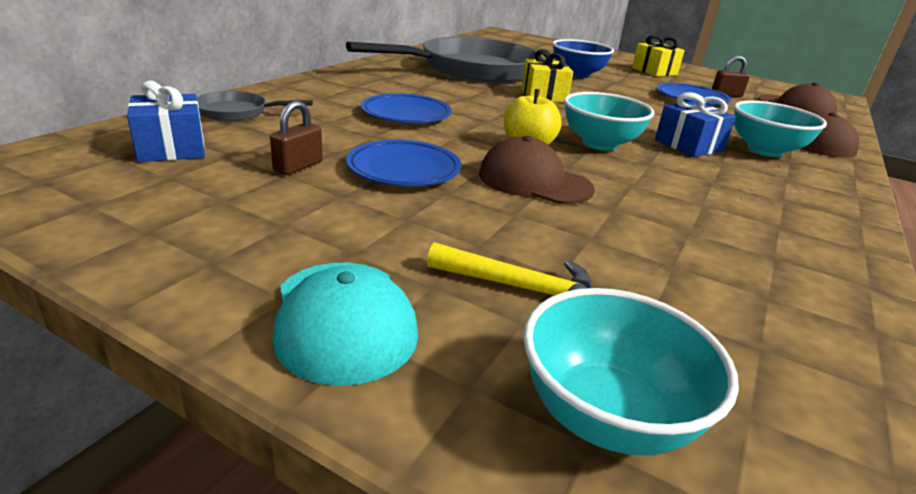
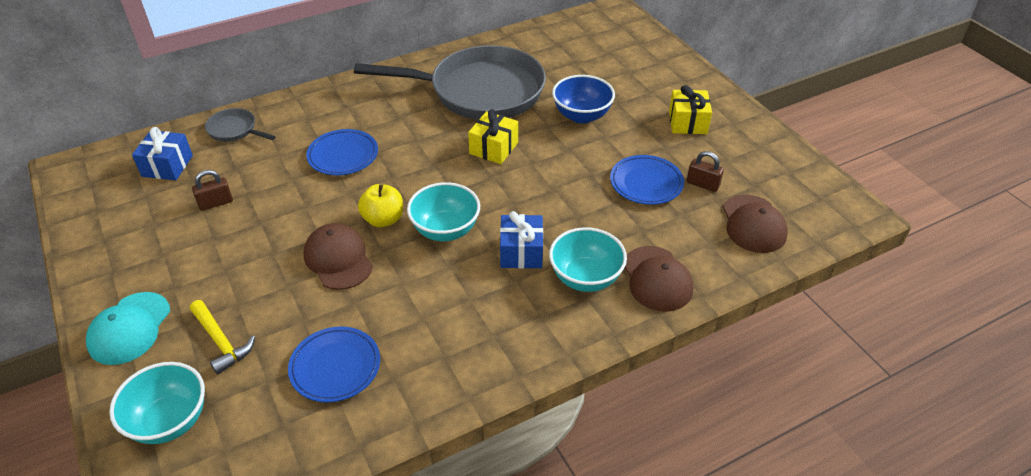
camera: 35 degrees right, 15 degrees up
(404, 169) = (271, 223): blue plate -> blue plate (335, 367)

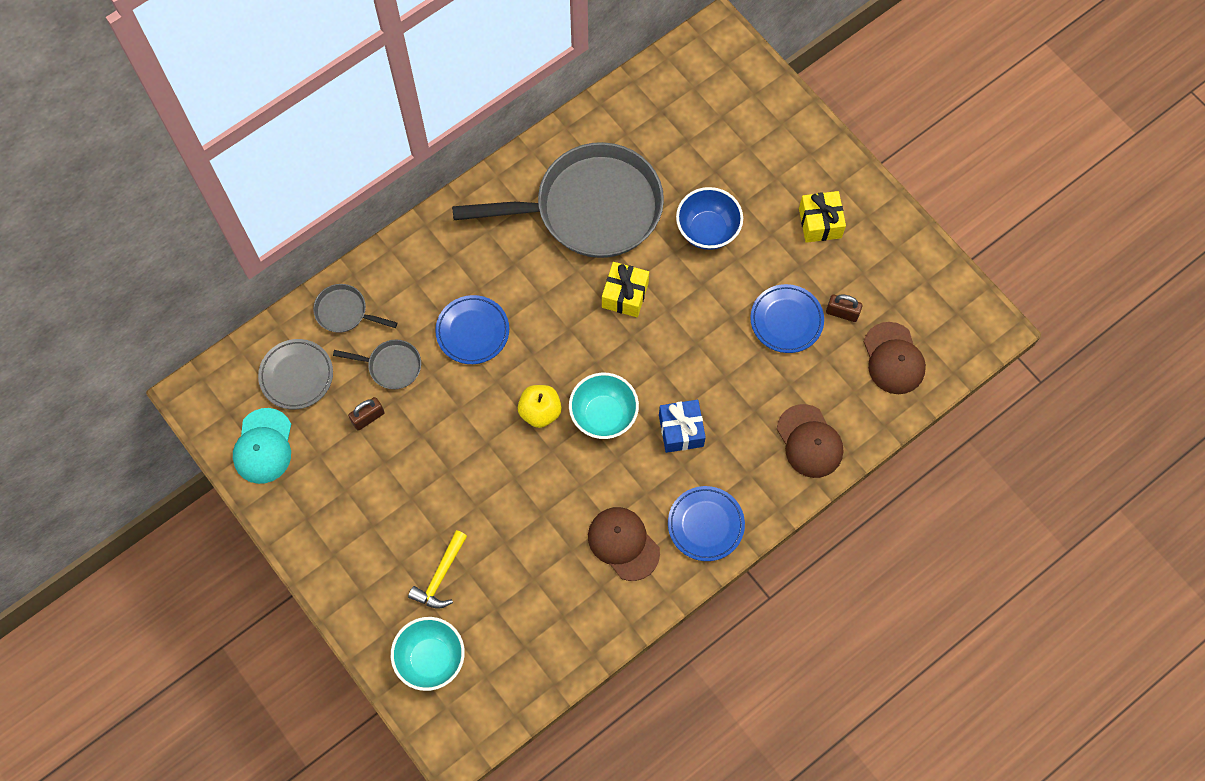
camera: 10 degrees left, 25 degrees up
(129, 328) = (354, 576): turquoise cap -> turquoise cap (263, 446)
(167, 166) = (296, 376): blue gift -> grey plate
(221, 341) = (440, 576): yellow hammer -> yellow hammer turned 75 degrees clockwise
(257, 170) = (391, 366): none -> grey pan
(335, 367) = (549, 584): blue plate -> blue plate (705, 524)
(338, 259) = (512, 467): brown cap -> brown cap (623, 543)
(585, 278) = (745, 451): turquoise bowl -> none

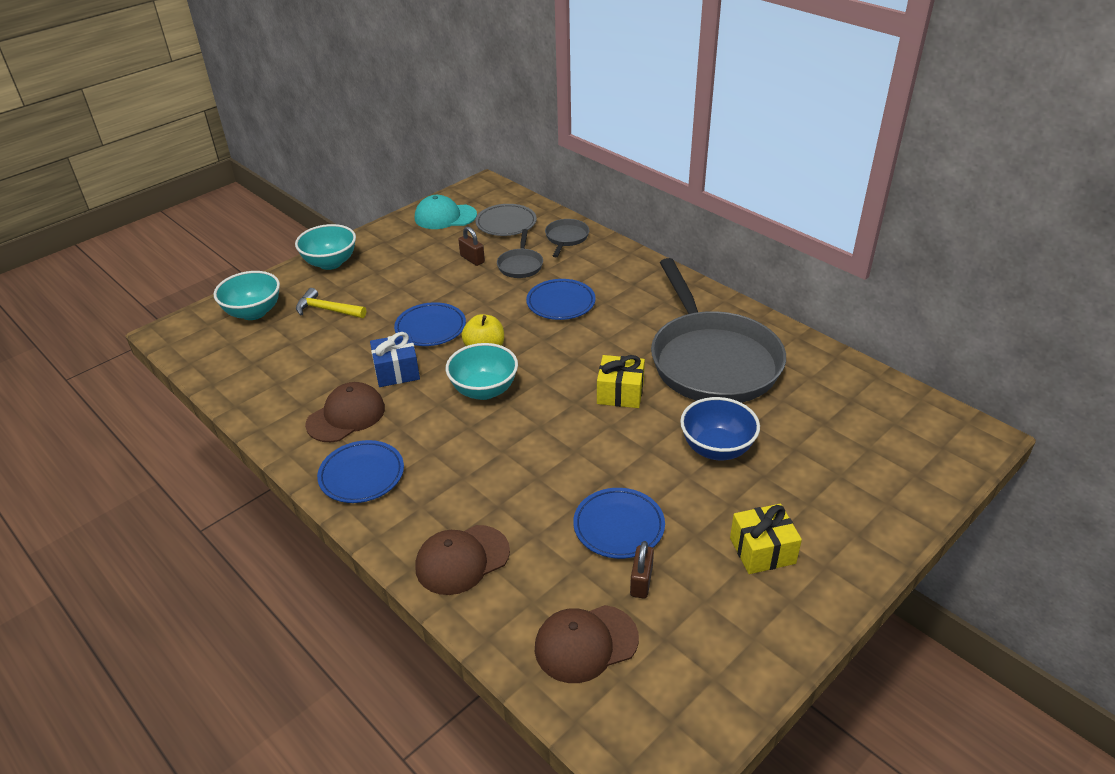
camera: 85 degrees right, 30 degrees down
(342, 580) = (330, 263): none -> turquoise bowl
(494, 464) = (430, 328): none -> blue plate
(681, 430) = (470, 447): blue gift -> blue gift (397, 371)

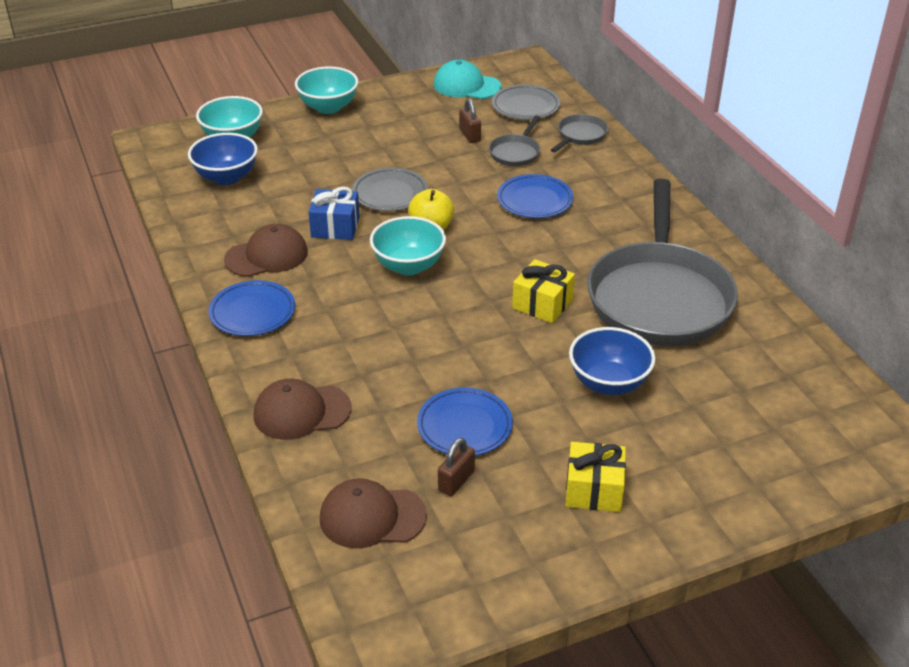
camera: 20 degrees right, 0 degrees up
(266, 351) = (226, 177): none -> blue bowl
(327, 310) = (301, 152): yellow hammer -> none
(430, 328) = (390, 194): blue plate -> grey plate

